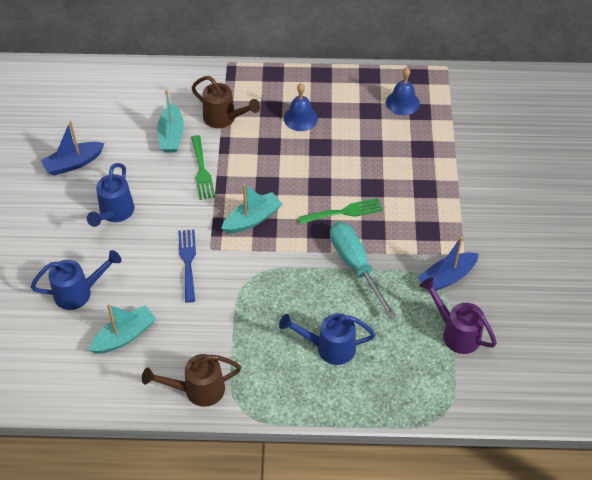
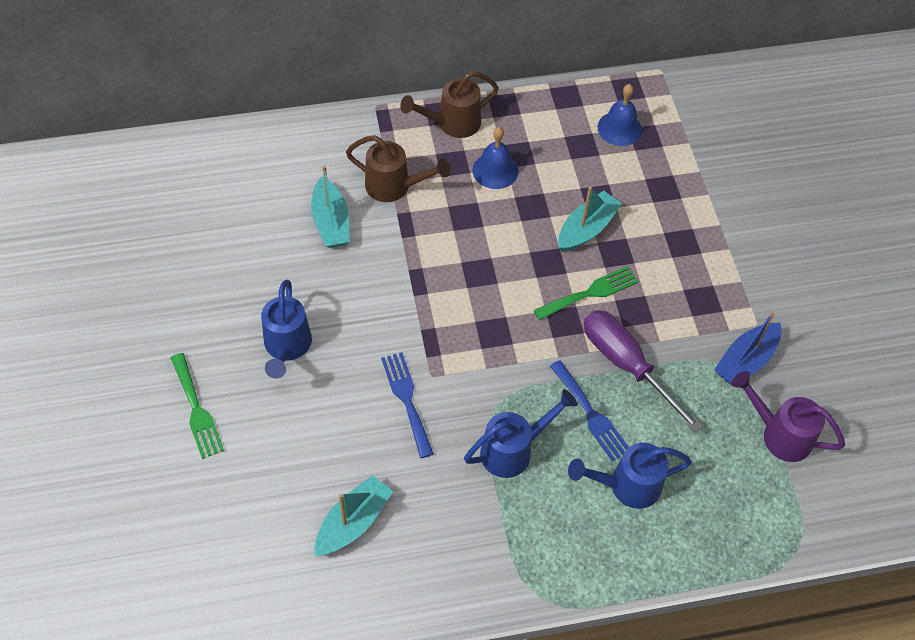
camera: 15 degrees left, 5 degrees up
(73, 163) = (209, 284): blue boat -> none
(79, 292) = (272, 471): blue watering can -> blue watering can (513, 450)
(198, 390) = (474, 580): brown watering can -> brown watering can (452, 124)
(202, 170) = (387, 266): green fork -> green fork (197, 410)
(252, 219) = (474, 324): turquoise boat -> turquoise boat (586, 229)
(318, 294) = (591, 414): none -> blue fork
(355, 265) = (626, 365): turquoise screwdriver -> purple screwdriver

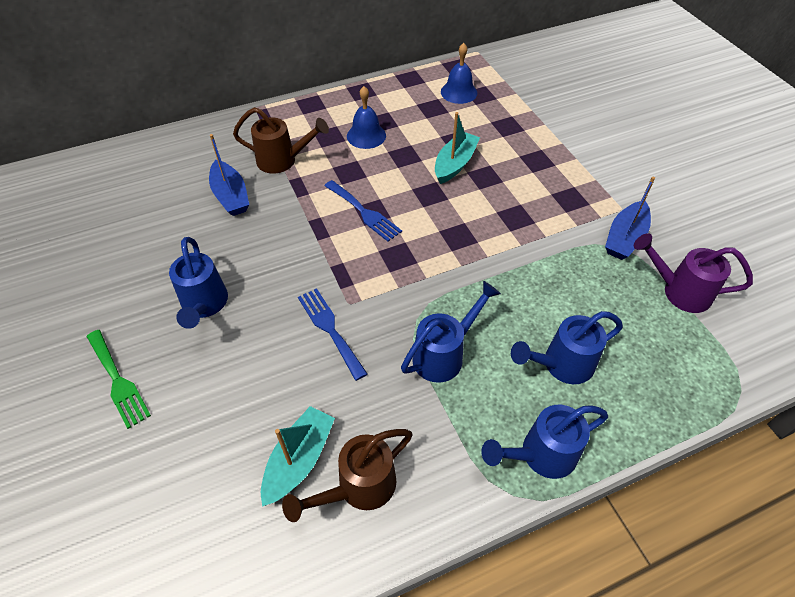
camera: 10 degrees left, 5 degrees down
(331, 222) = (231, 196): turquoise boat -> blue boat
(452, 124) = (322, 110): brown watering can -> brown watering can (359, 487)
(577, 567) = (541, 455): none -> blue watering can
(590, 293) = (473, 210): green fork -> none
(591, 414) = (506, 308): blue fork -> blue fork (364, 212)
(626, 365) = (524, 261): purple screwdriver -> none

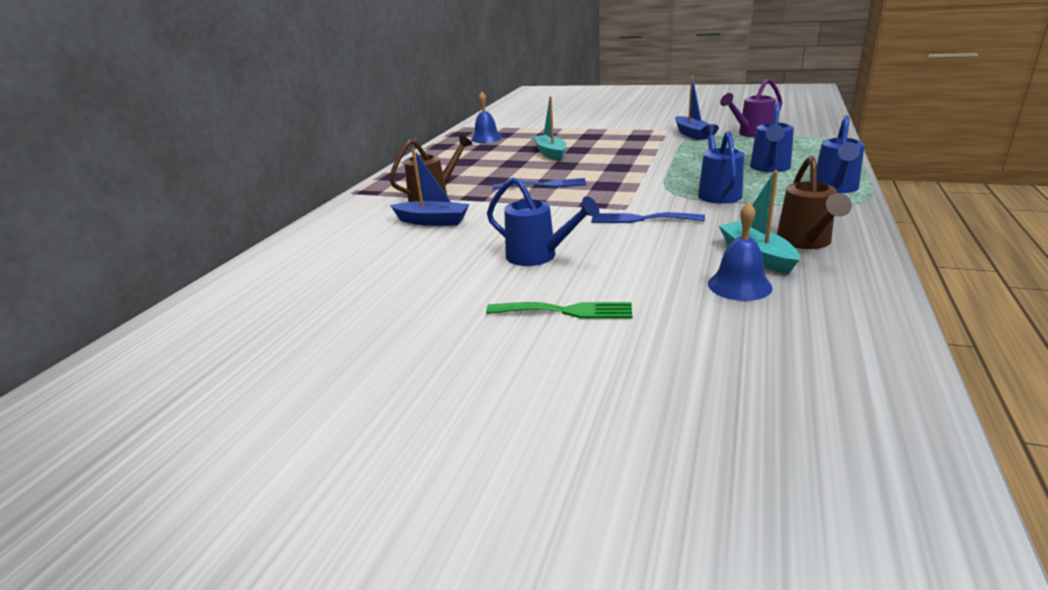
camera: 45 degrees left, 25 degrees down
(366, 135) = (468, 168): blue bell -> blue bell (739, 285)

